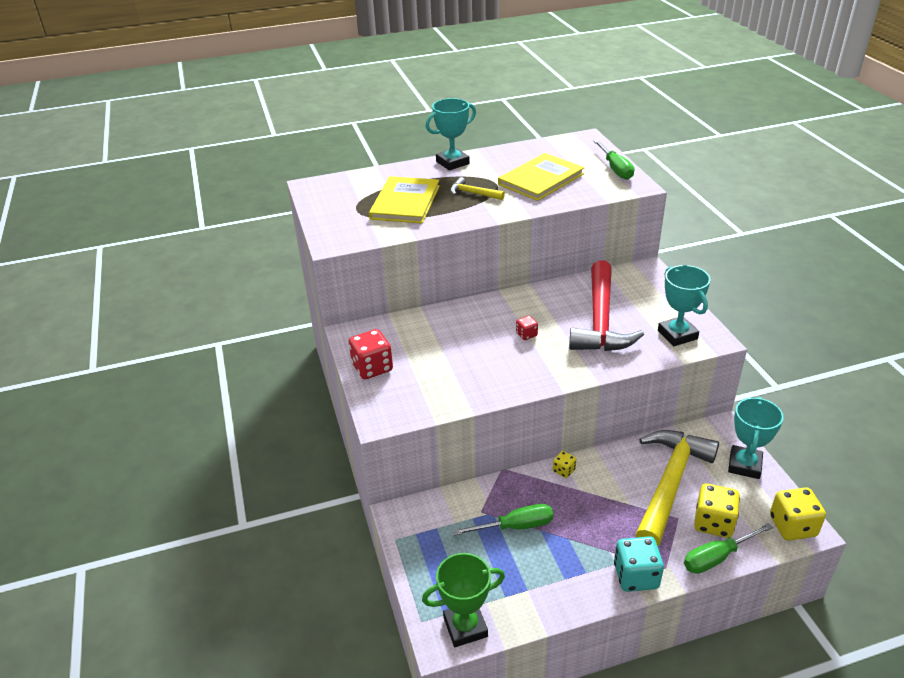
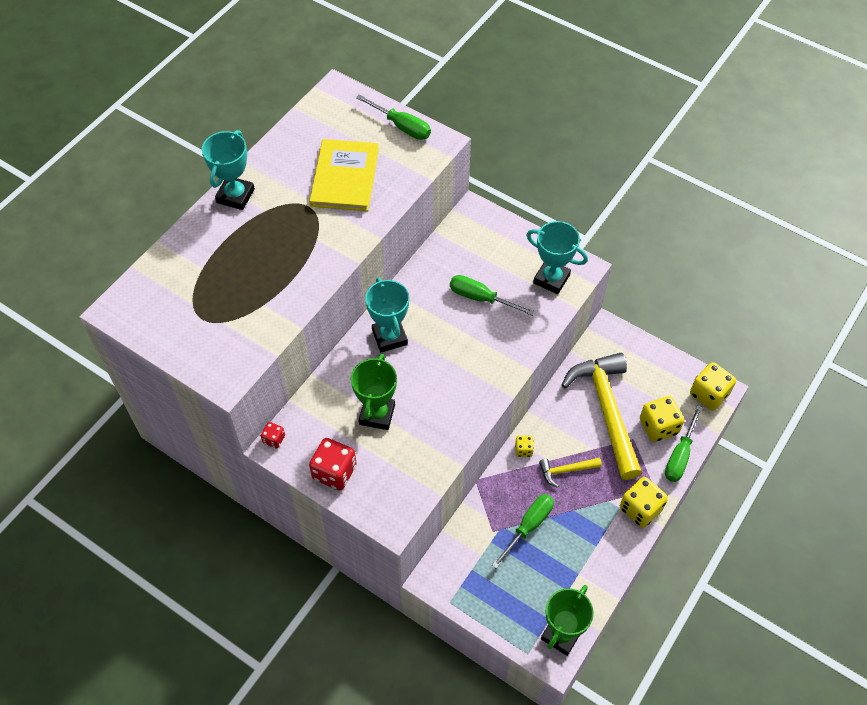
camera: 40 degrees left, 20 degrees up
(405, 202) = (242, 281): yellow book -> none
(441, 350) = (377, 414): none -> green trophy
(473, 193) = (298, 232): yellow hammer -> yellow hammer (566, 470)
(526, 334) = (433, 352): red dice -> red dice (274, 439)
(601, 320) = (481, 298): red hammer -> green screwdriver
(636, 576) = (640, 509): turquoise dice -> yellow dice
(744, 465) = (645, 358): turquoise trophy -> turquoise trophy (389, 337)

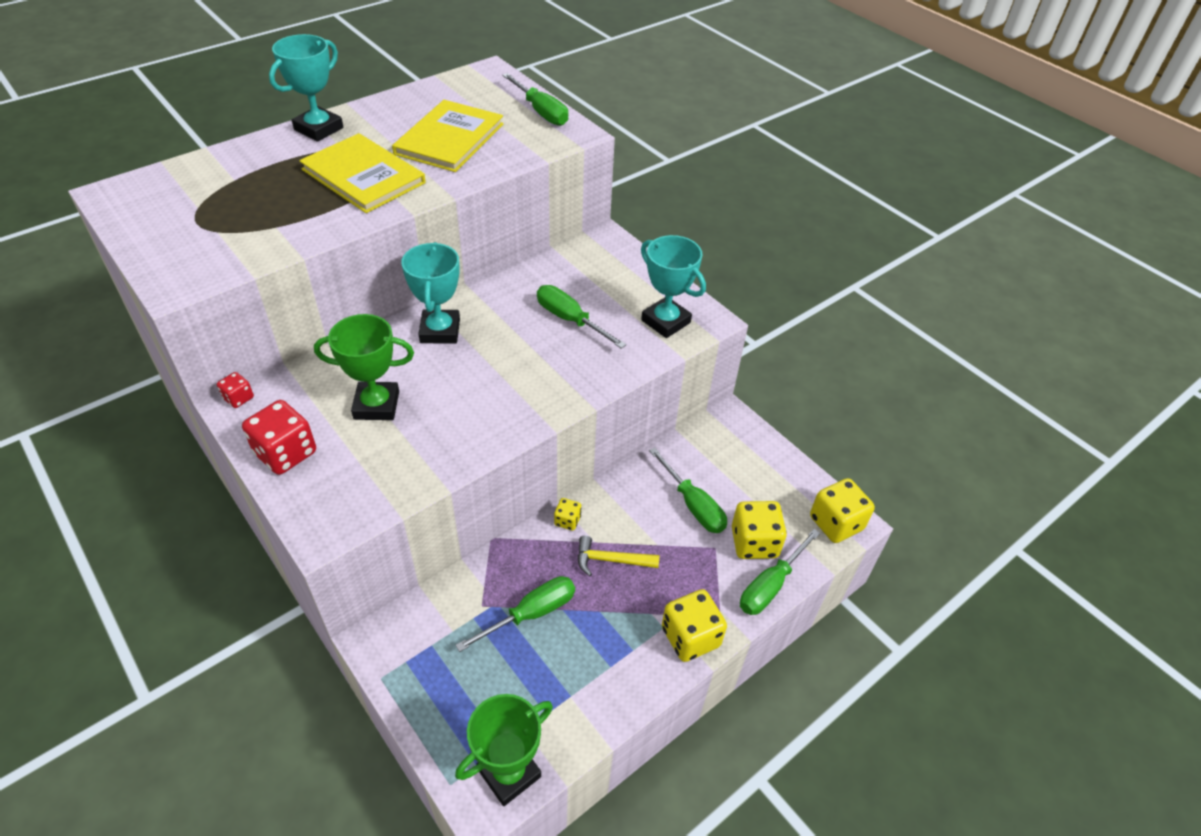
camera: 15 degrees right, 10 degrees down
(300, 235) = (363, 176): none -> yellow book
(377, 414) = (376, 405): green trophy -> green trophy turned 60 degrees clockwise
(606, 410) = (693, 505): yellow hammer -> green screwdriver

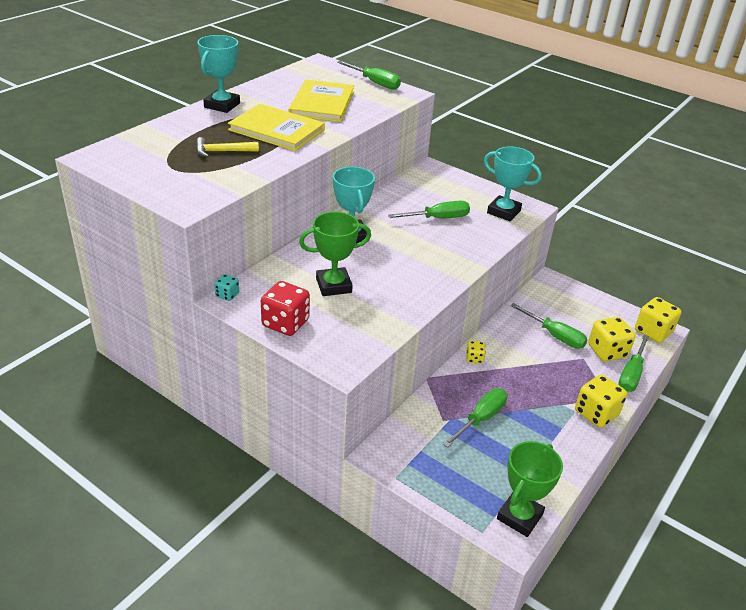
camera: 15 degrees left, 10 degrees down
(238, 398) = (227, 295): red dice -> turquoise dice
(570, 320) = (438, 218): green screwdriver -> green screwdriver turned 135 degrees clockwise
(611, 560) = (517, 377): yellow hammer -> yellow hammer (222, 151)

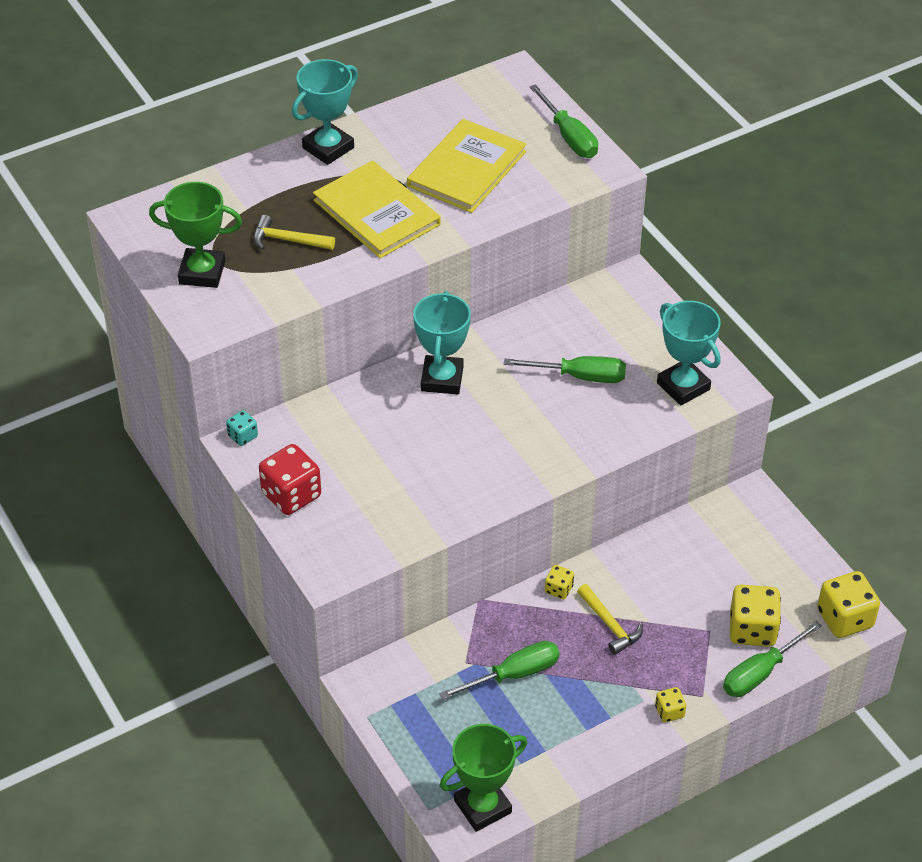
camera: 25 degrees right, 10 degrees up
(333, 285) = (377, 454): green trophy -> green trophy (202, 272)
(521, 371) = (610, 625): none -> yellow hammer
(555, 335) = (694, 586): green screwdriver -> none
(596, 413) = (669, 712): yellow dice -> yellow dice, size x0.52

